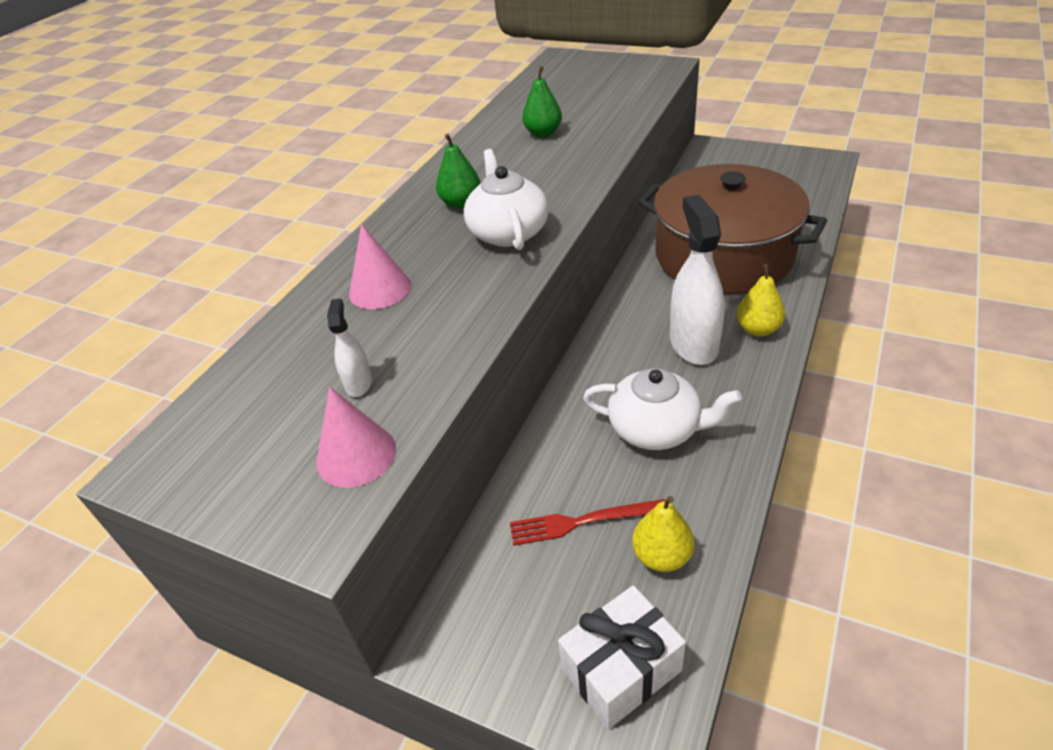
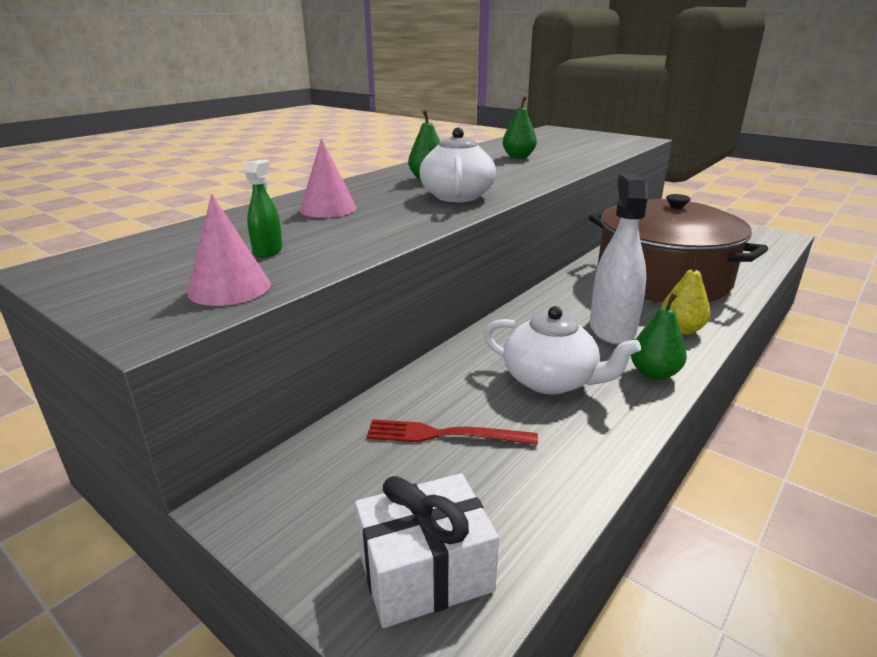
camera: 10 degrees right, 15 degrees down
(358, 383) = (268, 251): white spray bottle -> green spray bottle
(661, 556) = (515, 480): yellow pear -> none
(746, 396) = (654, 373): none -> green pear

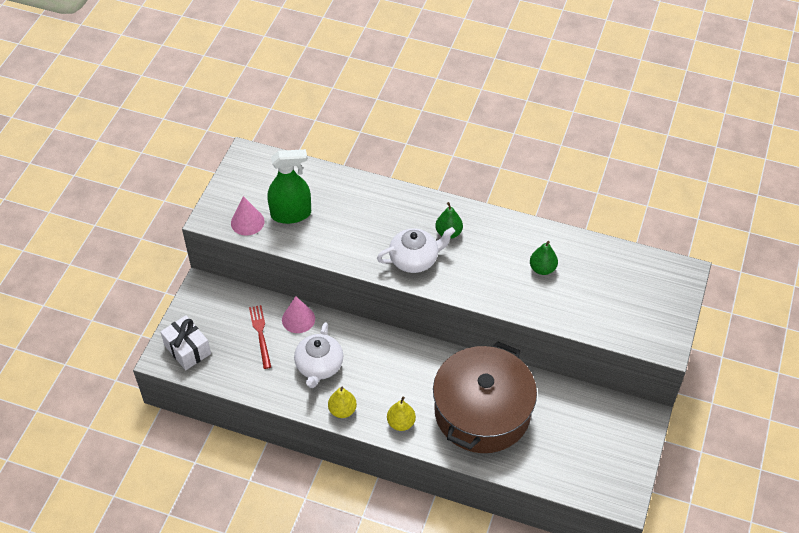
camera: 70 degrees right, 25 degrees up
(268, 251) = (291, 214): green spray bottle -> green spray bottle, size x2.08
(328, 208) = (363, 208): pink cone -> pink cone (298, 319)
(612, 329) = (387, 387): white spray bottle -> none
(654, 373) = (342, 410): green pear -> yellow pear

